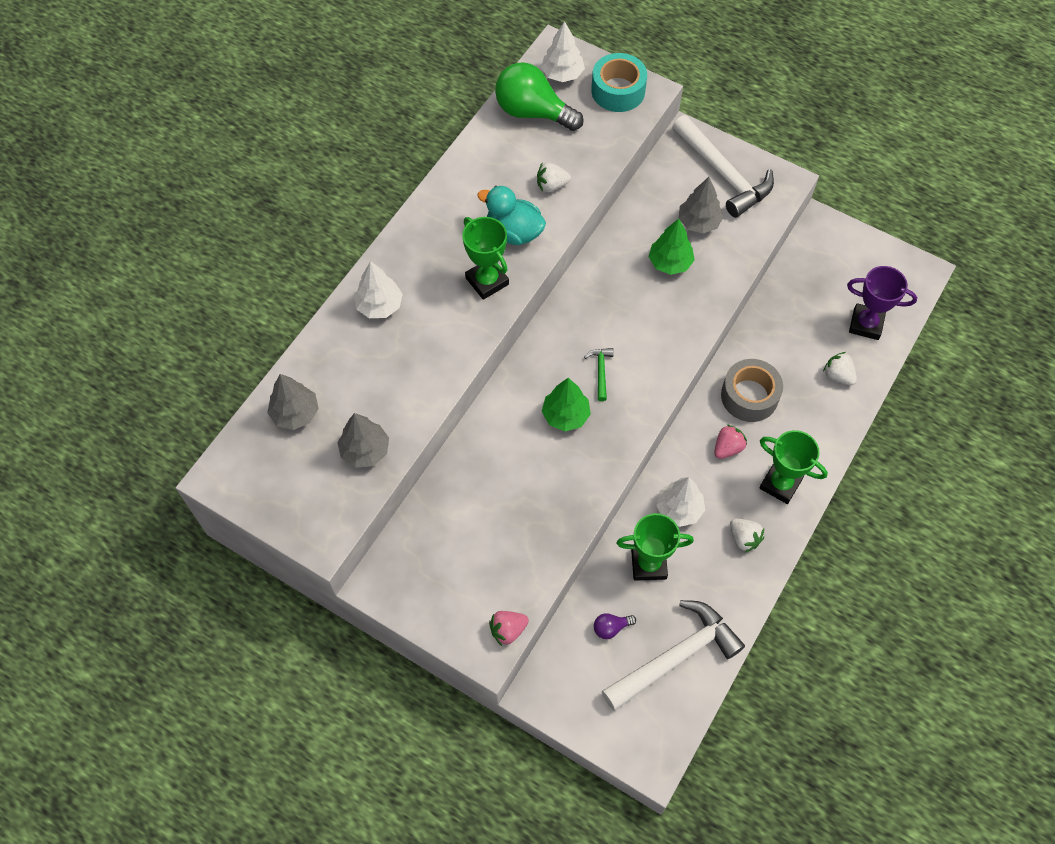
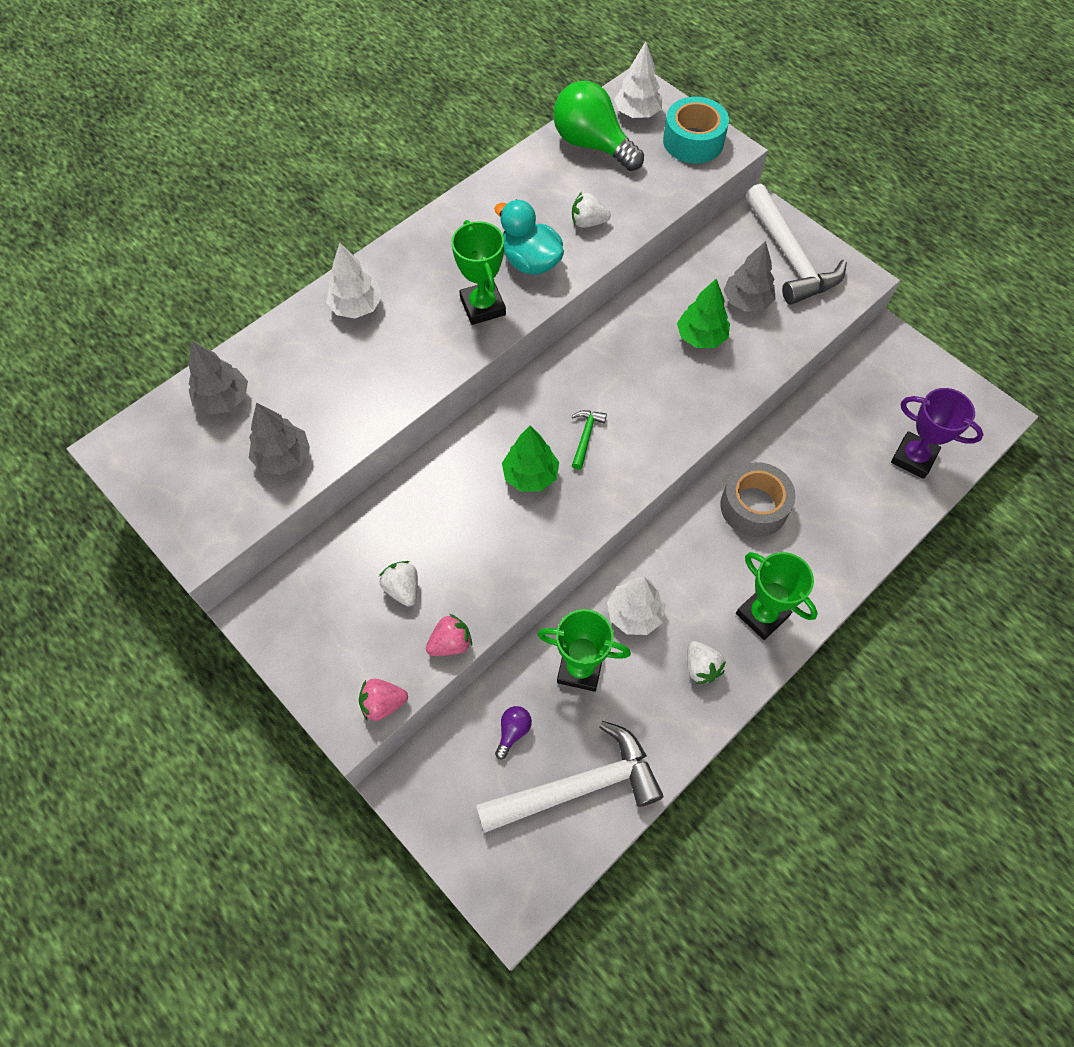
camera: 15 degrees right, 0 degrees up
(611, 628) = (513, 731): purple light bulb -> purple light bulb turned 120 degrees clockwise
(727, 448) = (711, 558): pink strawberry -> pink strawberry (450, 643)
(838, 375) = (865, 507): white strawberry -> white strawberry (403, 589)

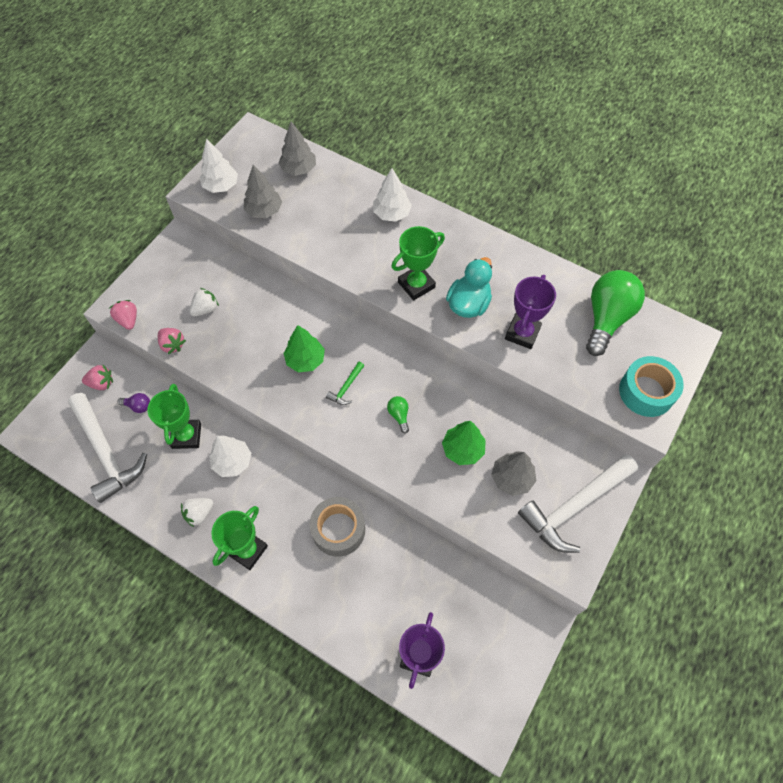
camera: 75 degrees right, 0 degrees up
(457, 784) = (101, 383): none -> pink strawberry
(585, 437) = (346, 387): green hammer -> green hammer turned 120 degrees clockwise
(588, 222) = (522, 333): white strawberry -> purple trophy
(637, 113) = (659, 343): white tree -> white tree (221, 186)
(640, 389) = (399, 415): none -> green light bulb

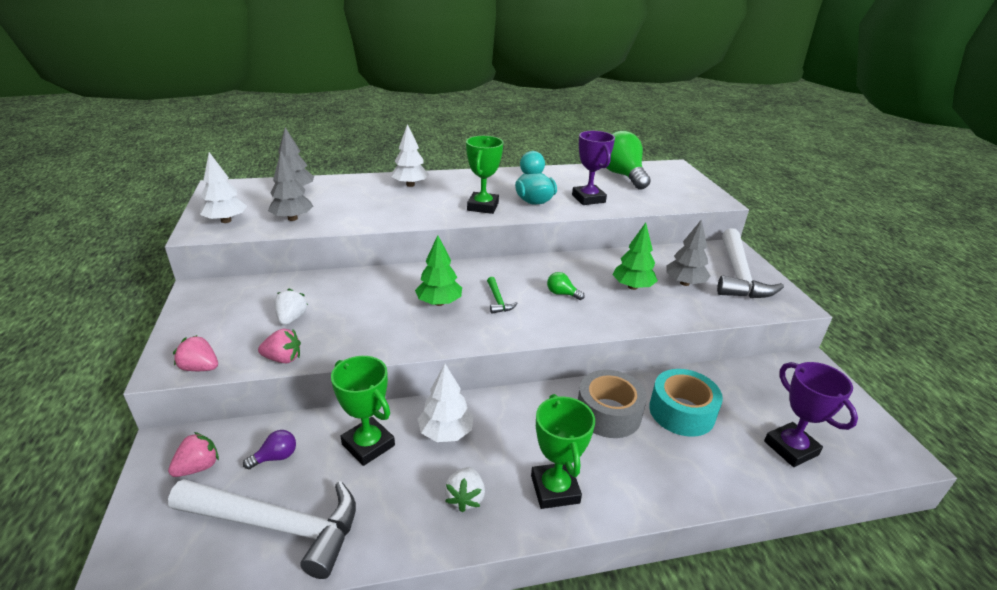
camera: 45 degrees left, 30 degrees down
(646, 392) = (694, 191): turquoise tape -> turquoise tape (681, 412)

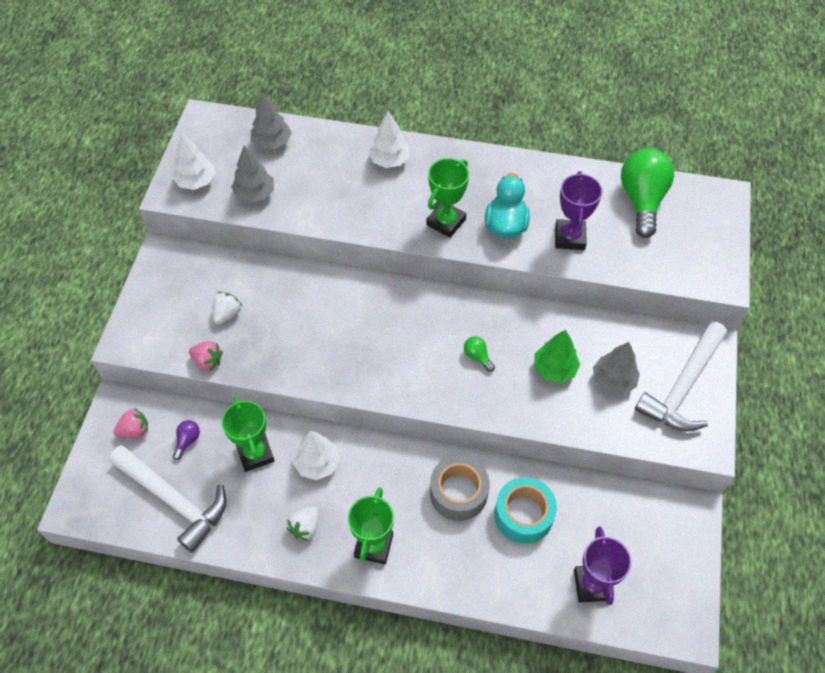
camera: 25 degrees right, 25 degrees up
(200, 368) = (146, 351): pink strawberry -> none
(276, 457) = (187, 441): purple light bulb -> purple light bulb turned 60 degrees counterclockwise
(439, 303) = (357, 333): green tree -> none
(498, 300) = (412, 346): green hammer -> none

